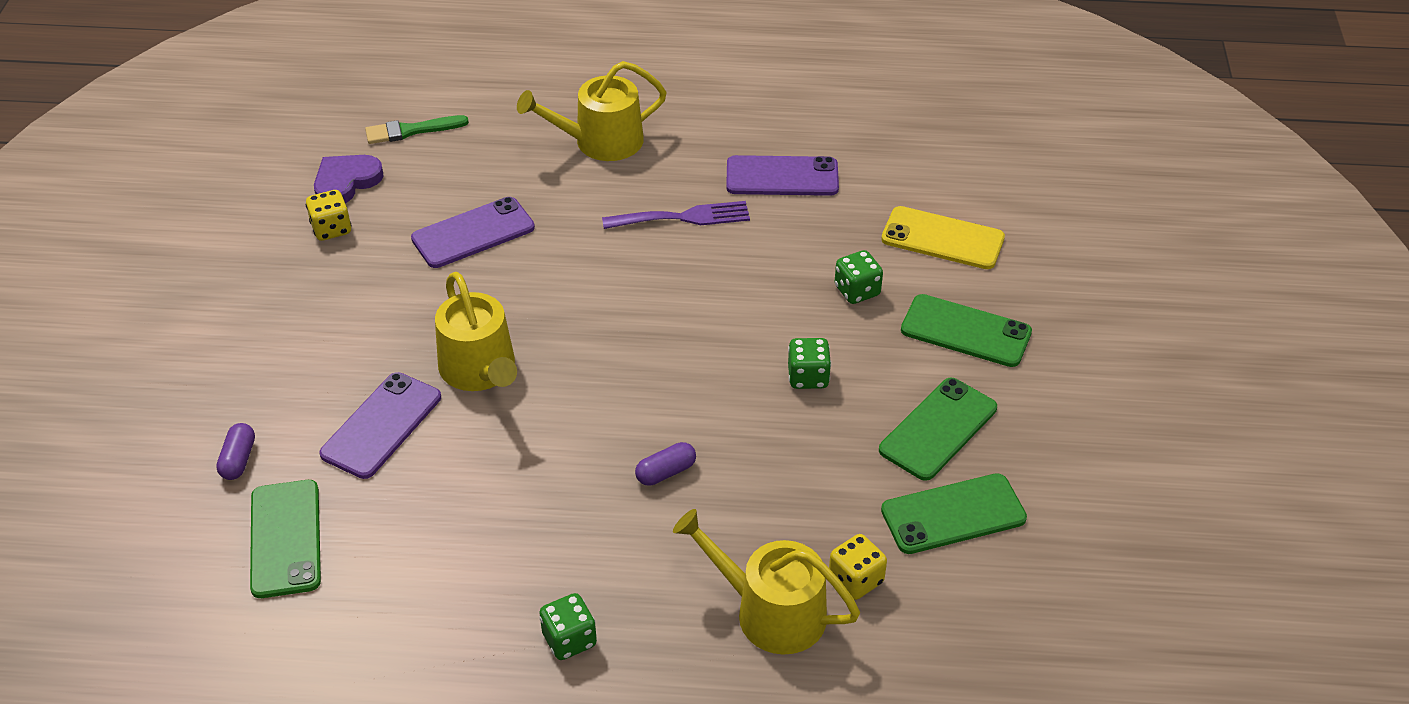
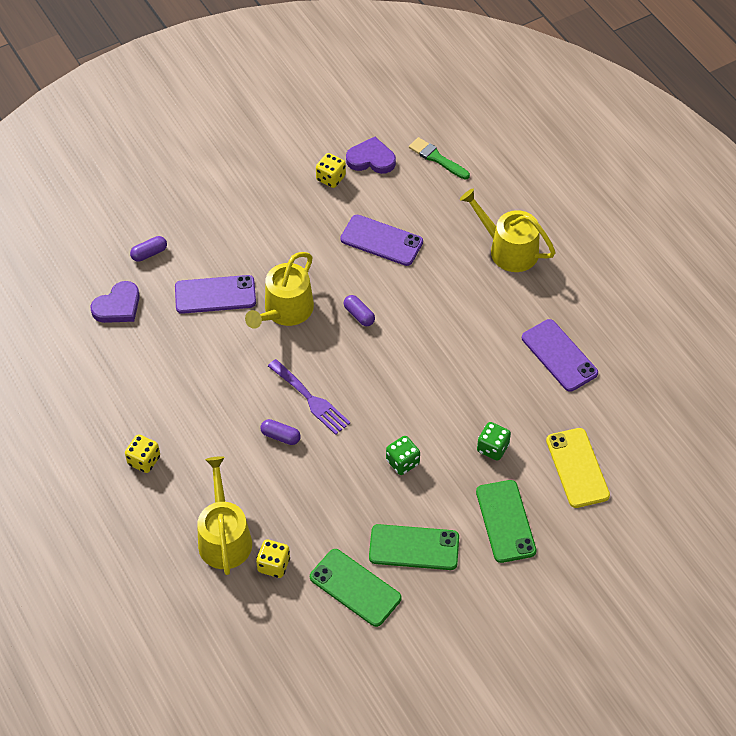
camera: 55 degrees right, 10 degrees up
(285, 538) = (118, 306): green phone -> purple heart
(559, 307) = (359, 315): none -> purple capsule
(569, 640) = (144, 460): green dice -> yellow dice
(683, 217) = (480, 328): purple fork -> purple fork (311, 399)

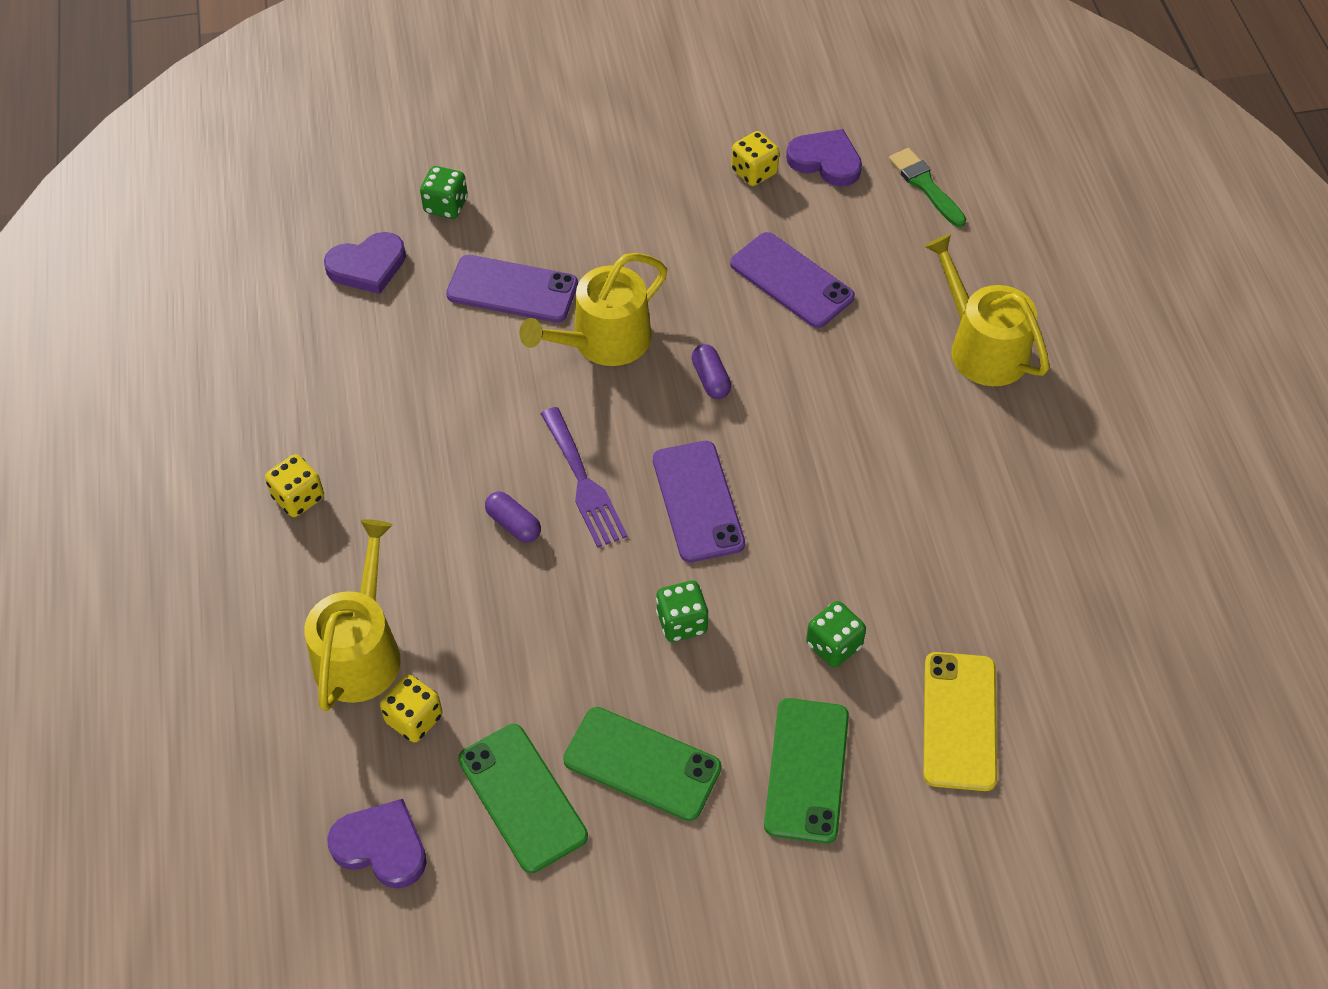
camera: 20 degrees right, 0 degrees up
(149, 253) = (446, 206): purple capsule -> green dice
(288, 640) = (381, 846): none -> purple heart
(559, 355) = (1000, 532): purple phone -> purple phone (698, 501)

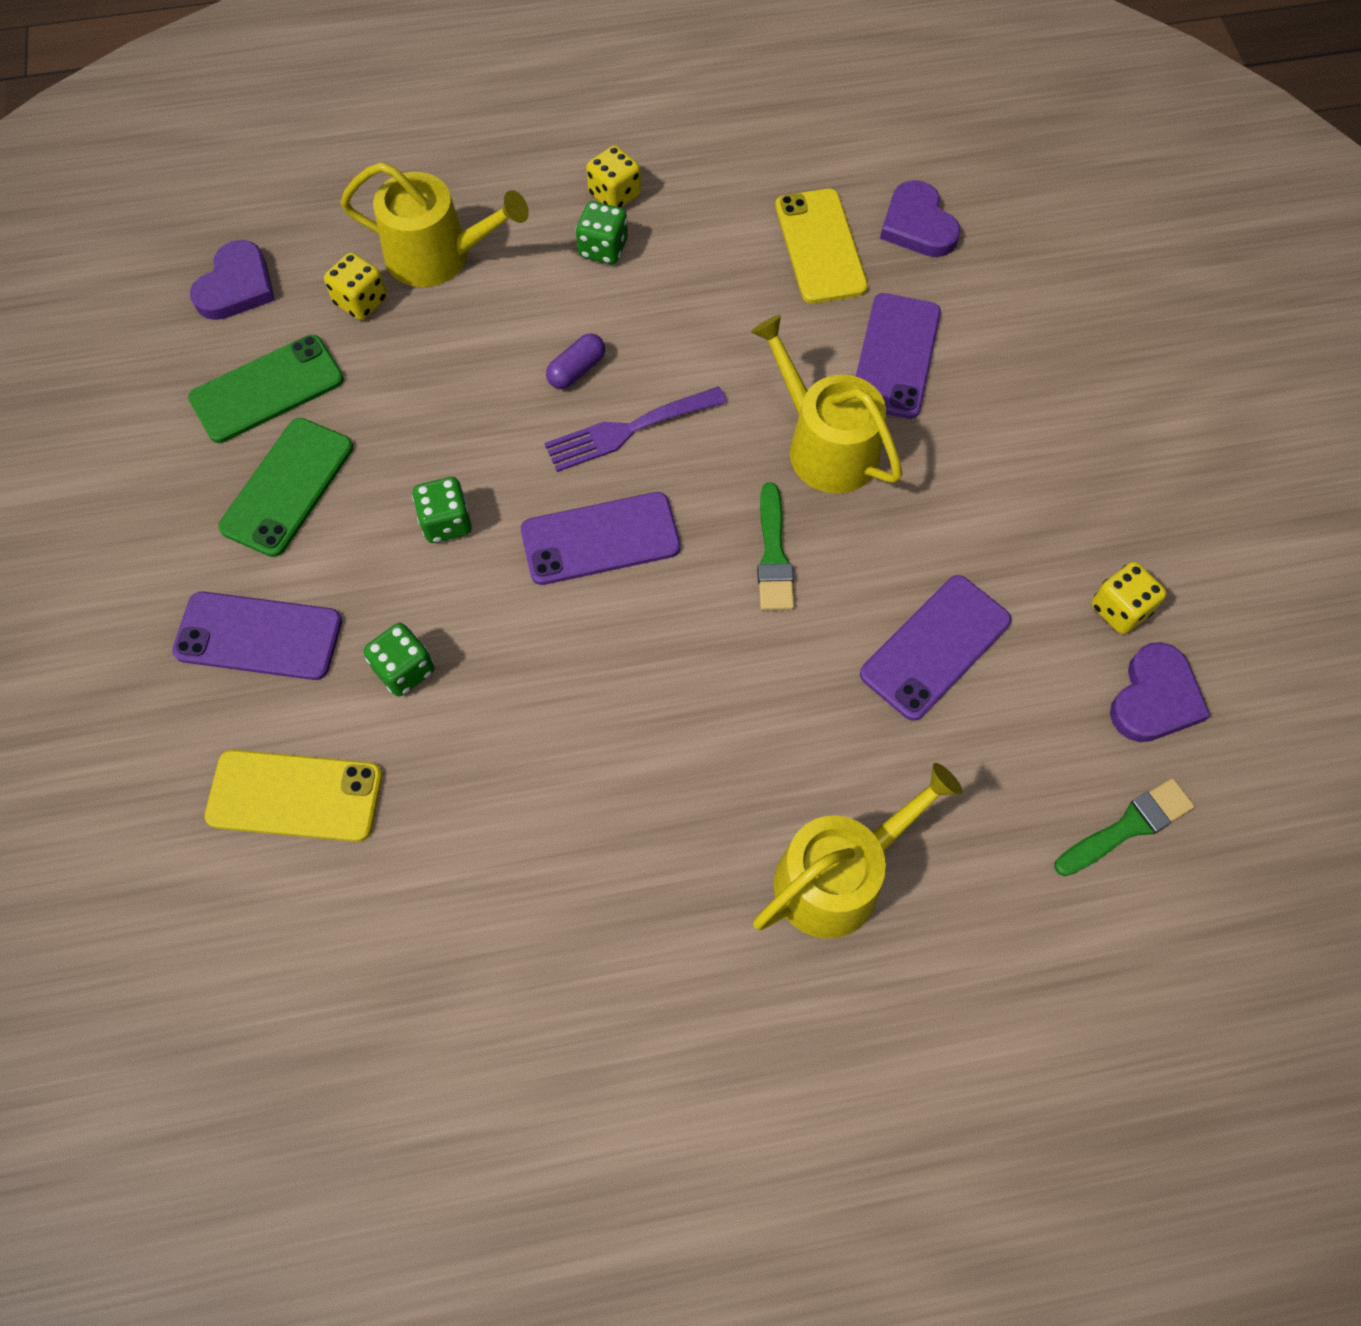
camera: 90 degrees right, 10 degrees up
(384, 337) = (820, 246): none -> yellow phone
(446, 206) = (1016, 288): green dice -> green dice (603, 249)
(711, 379) = (773, 554): purple capsule -> green brush
(807, 770) = (258, 636): green phone -> purple phone

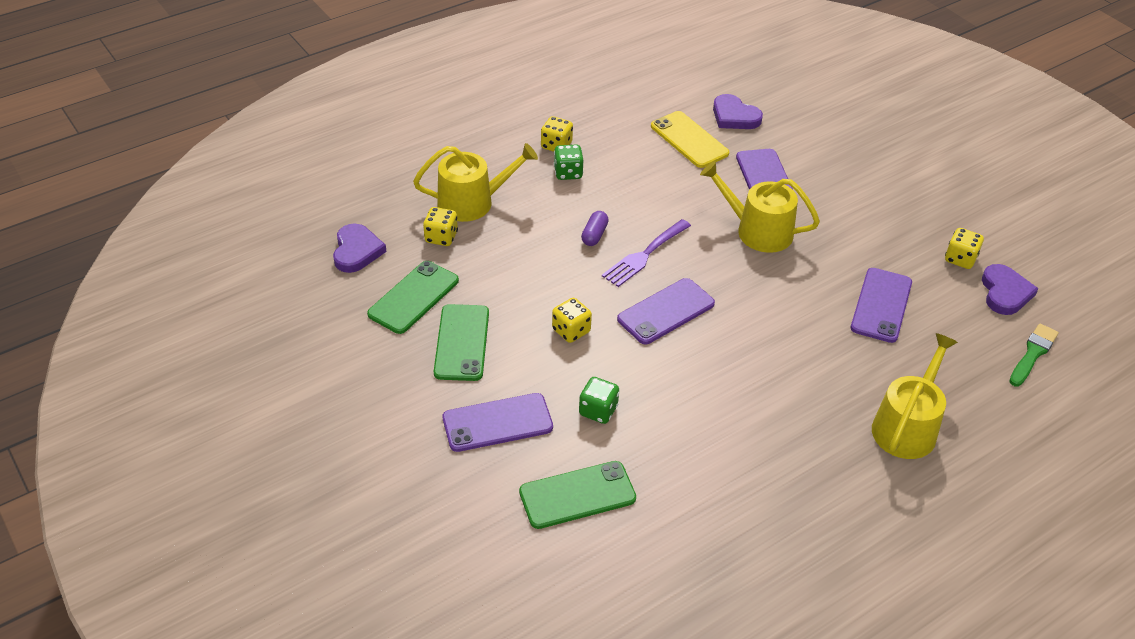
camera: 25 degrees left, 20 degrees down
(295, 796) = (577, 495): yellow phone -> green phone
(446, 522) = (571, 331): green dice -> yellow dice
(773, 554) = (766, 289): green brush -> none

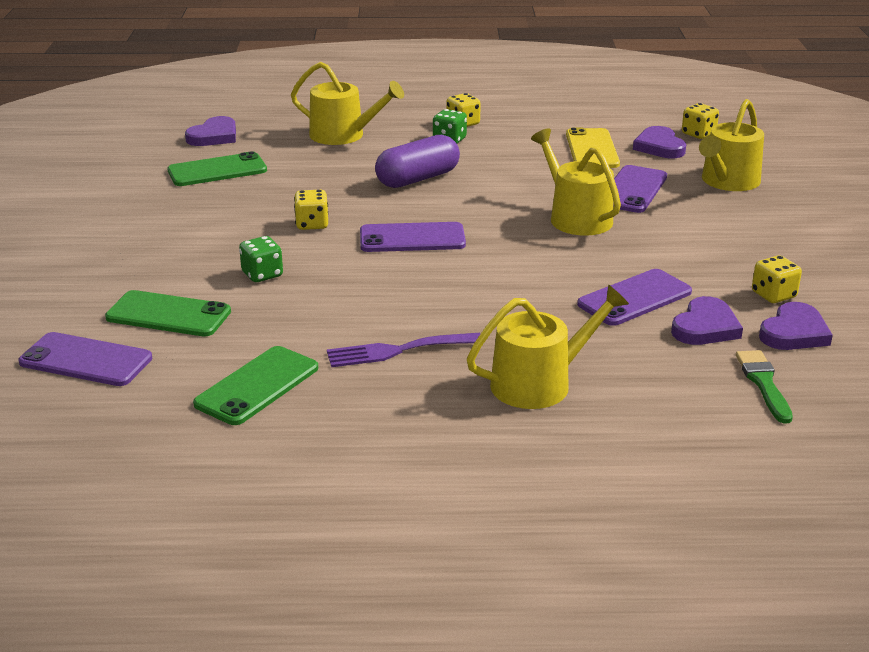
camera: 35 degrees right, 15 degrees down
(441, 237) = (289, 146): yellow dice -> yellow dice (698, 134)
(462, 342) = (215, 204): green phone -> green phone (257, 386)
(497, 423) = (172, 254): purple phone -> purple phone (86, 360)
(594, 235) = (417, 179): purple capsule -> purple capsule, size x2.01
(644, 255) = (444, 202): purple fork -> purple fork (397, 350)
(820, 141) = (727, 182): none -> yellow watering can
(950, 314) = (705, 327): none -> purple heart
(1032, 354) = (764, 384): green brush -> green brush turned 75 degrees counterclockwise

